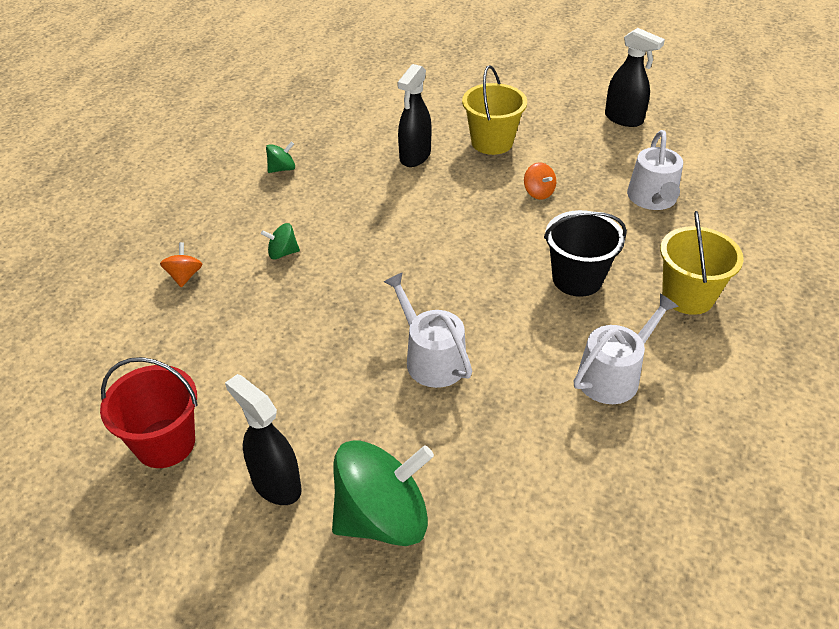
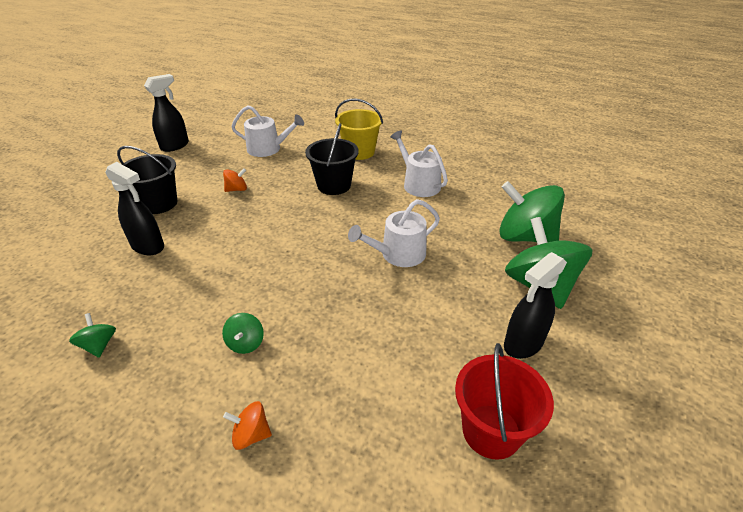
camera: 85 degrees left, 5 degrees down
(492, 142) = (159, 203): yellow bucket -> black bucket
(498, 512) = (524, 236): none -> green spinning top

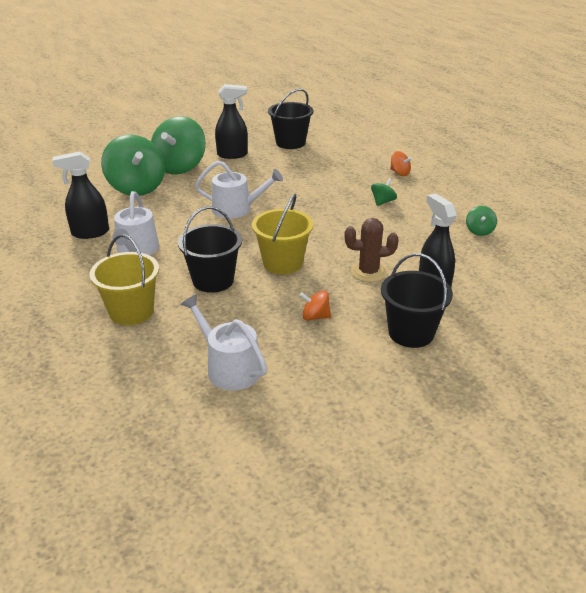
camera: 145 degrees left, 5 degrees down
(175, 146) = (355, 440): black spray bottle -> black spray bottle (90, 233)
(214, 238) = (368, 272): none -> brown cactus
(296, 217) = (282, 263): none -> yellow bucket
(491, 431) = (290, 143): red bucket -> black bucket

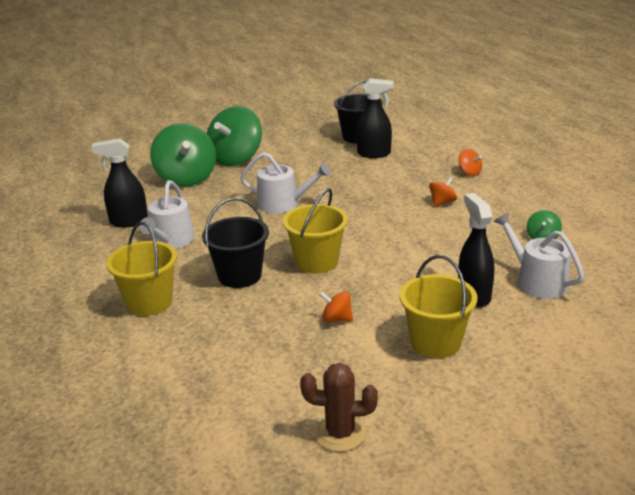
camera: 10 degrees right, 5 degrees down
(229, 368) = (233, 365): white watering can -> white watering can (537, 281)
(232, 155) = (294, 148): black spray bottle -> black spray bottle (374, 154)
(368, 272) = (406, 276): brown cactus -> brown cactus (340, 433)
(383, 202) = (442, 202): green spinning top -> orange spinning top
(411, 333) = (435, 342): black bucket -> yellow bucket

